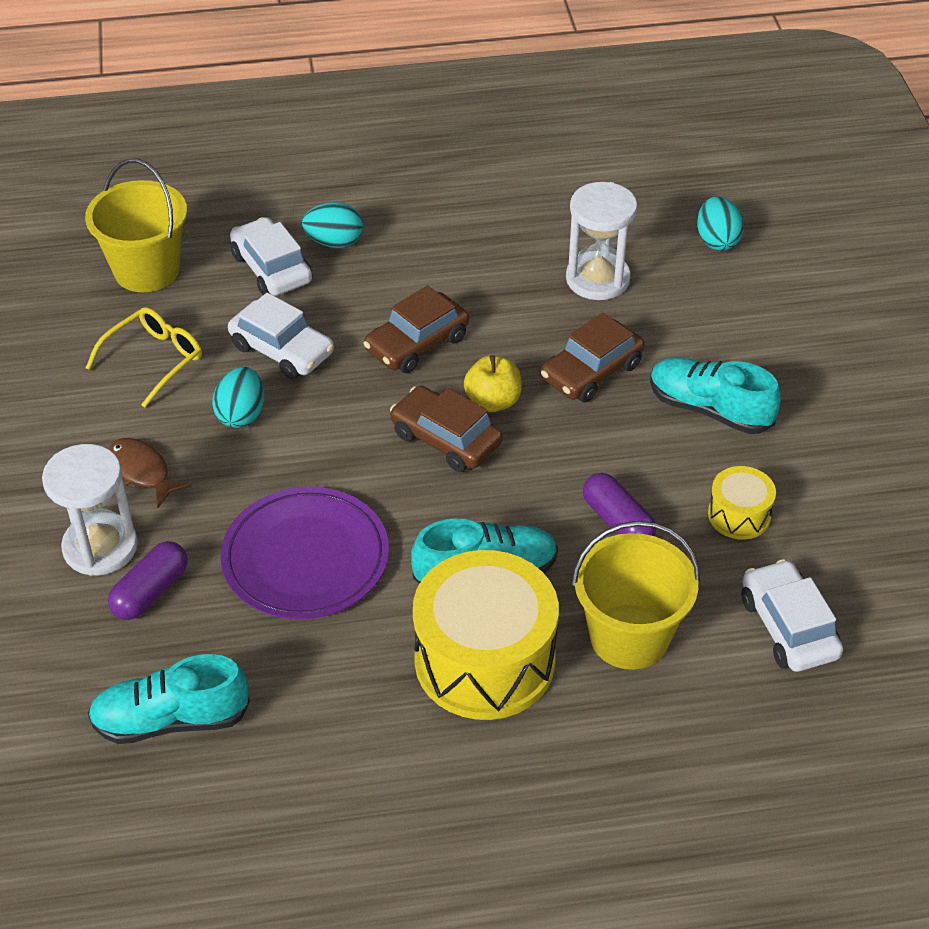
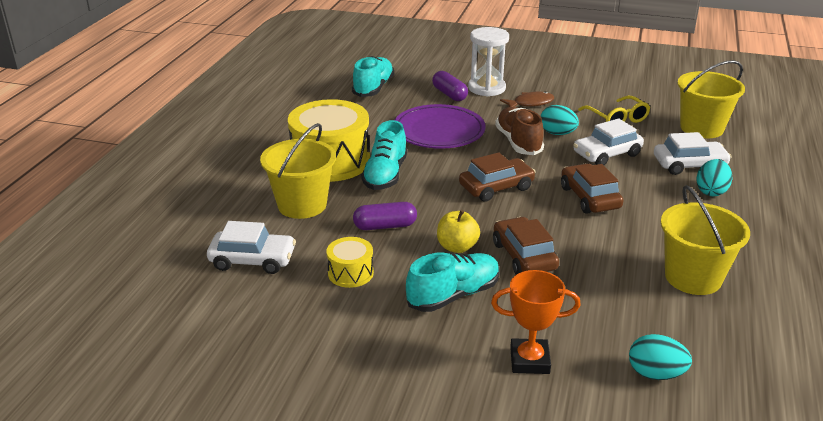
camera: 115 degrees right, 15 degrees down
(294, 451) = (518, 142): none -> brown shoe
(493, 401) = (518, 211): yellow apple -> yellow apple (457, 247)
(539, 236) = (693, 277): none -> yellow bucket
(597, 279) = (627, 290): white hourglass -> none
(766, 324) = (529, 360): none -> orange trophy

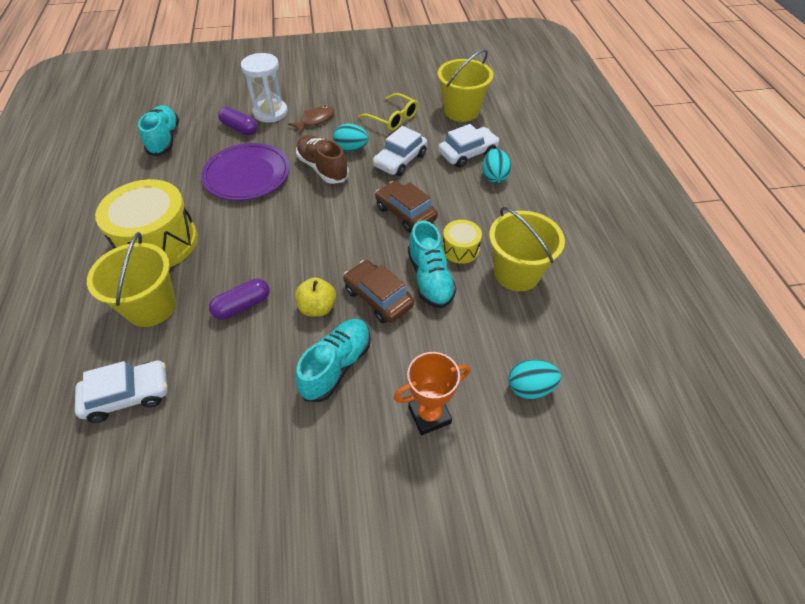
camera: 25 degrees left, 20 degrees up
(350, 273) = (232, 375): yellow drum -> yellow drum (460, 249)
(385, 175) = (218, 243): turquoise shoe -> turquoise shoe (430, 278)
(496, 187) = (324, 226): brown car -> none

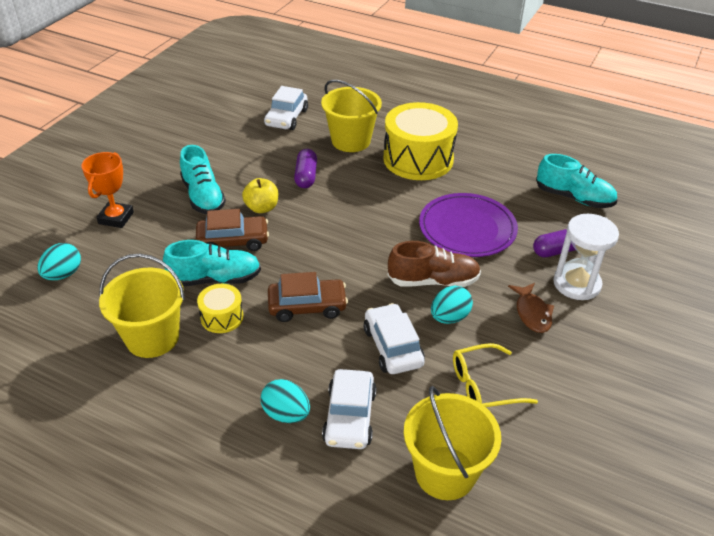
camera: 125 degrees right, 10 degrees down
(430, 278) = (215, 279): turquoise shoe -> turquoise shoe turned 150 degrees clockwise

